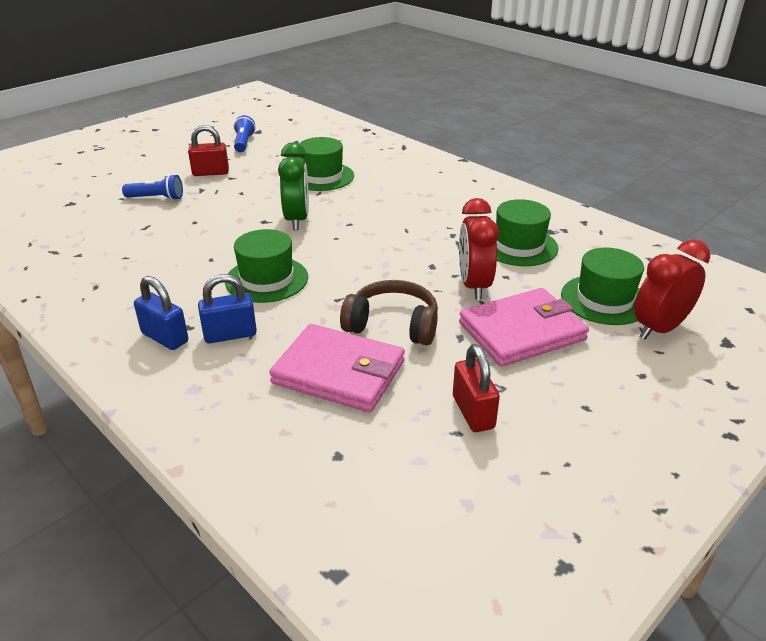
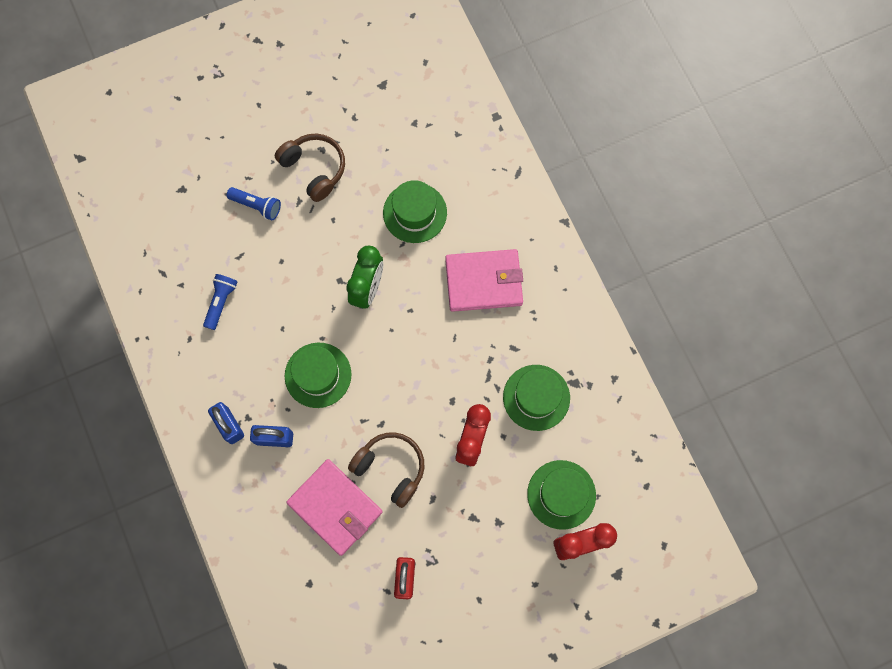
camera: 20 degrees right, 40 degrees up
(210, 173) = (314, 169): red padlock -> brown headphones
(244, 143) = (361, 110): blue flashlight -> blue flashlight (221, 302)
(522, 331) = (479, 509): pink wallet -> pink wallet (484, 281)

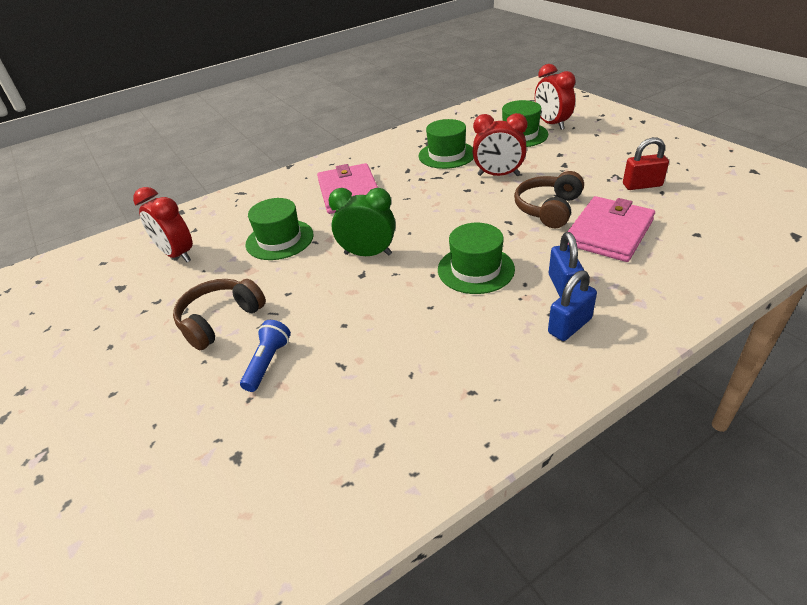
camera: 95 degrees left, 35 degrees down
(221, 302) = (410, 369): blue flashlight -> none
(417, 124) = (177, 254): none -> red clock

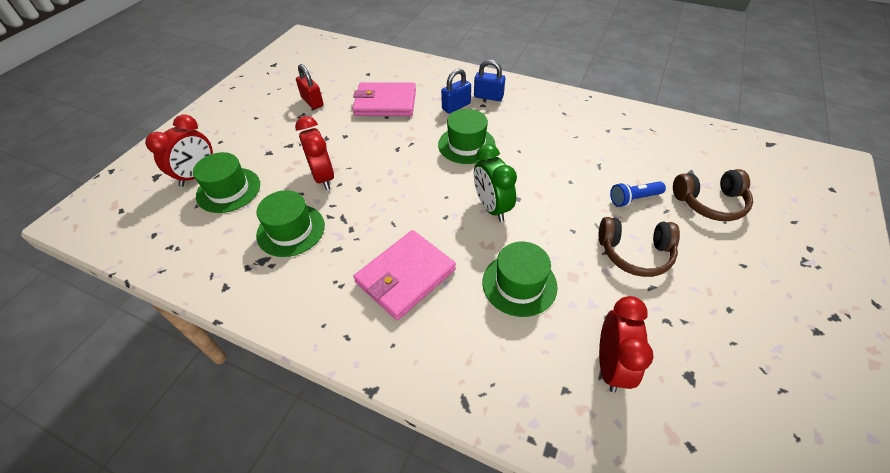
camera: 125 degrees left, 10 degrees up
(548, 209) = (368, 134): brown headphones -> brown headphones (709, 203)

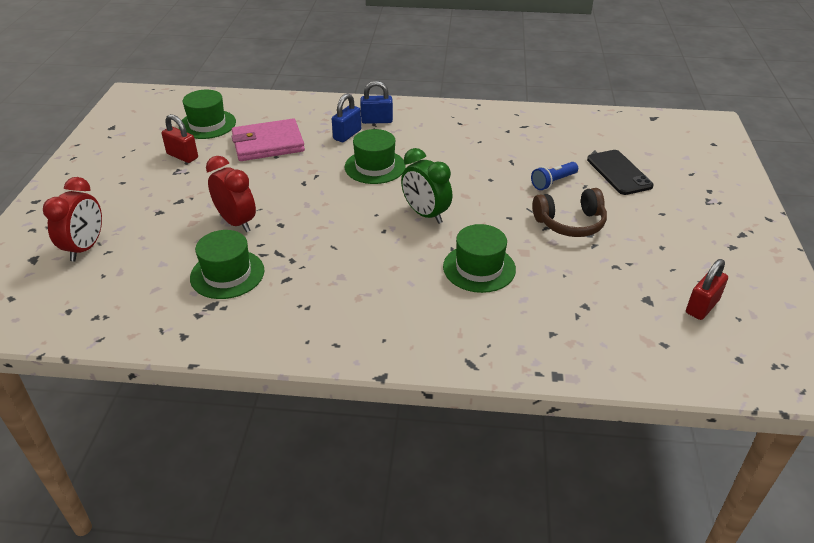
camera: 20 degrees left, 10 degrees down
(228, 190) = (133, 254): green hat -> green hat (207, 124)
(405, 276) = (369, 286): pink wallet -> none
(610, 365) = (582, 307): red clock -> none
(709, 203) = (619, 173): brown headphones -> black phone
(754, 406) = (702, 306): none -> red padlock

